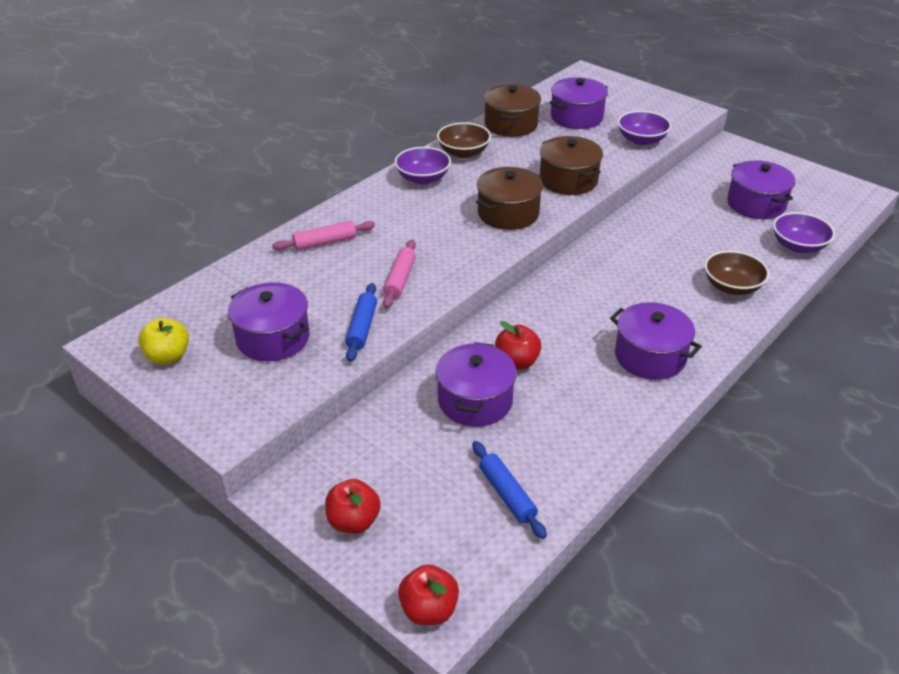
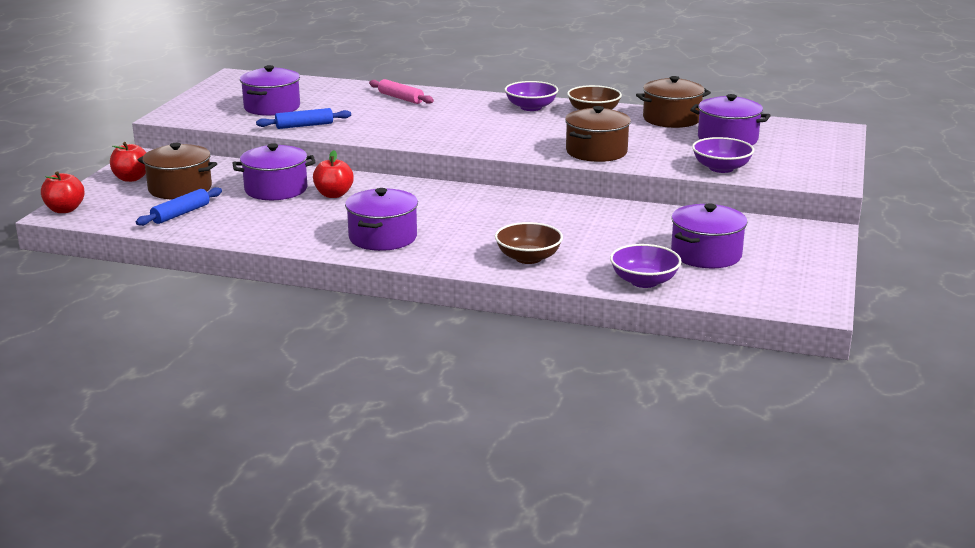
camera: 65 degrees right, 15 degrees down
(168, 357) = (232, 89): yellow apple -> none
(400, 279) = (374, 125): pink rolling pin -> none
(508, 213) = (510, 140): brown pot -> brown pot (180, 188)

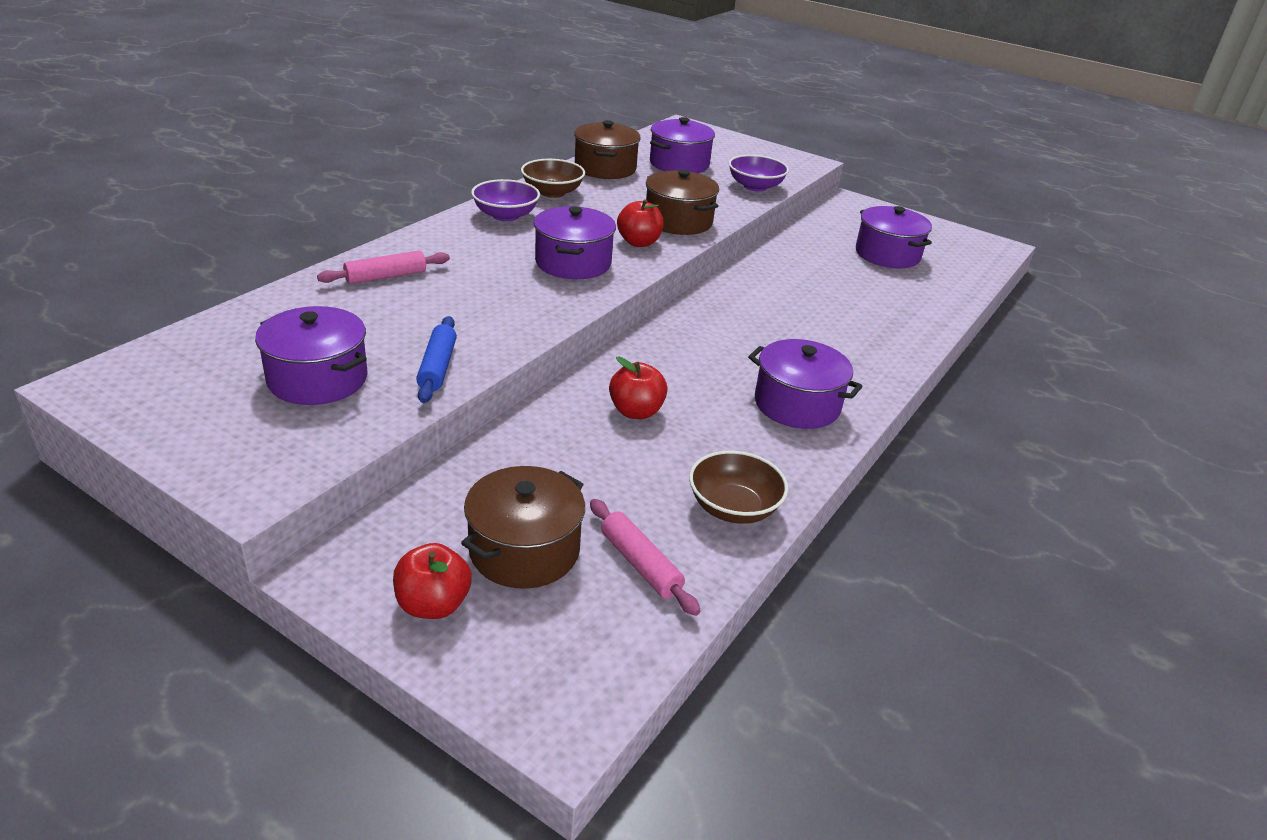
camera: 75 degrees left, 10 degrees up
(65, 210) = (546, 717): red apple -> red apple (639, 242)
(181, 214) = (640, 564): blue rolling pin -> pink rolling pin
(276, 189) = (587, 455): purple pot -> purple pot (573, 263)
(528, 258) = (878, 333): brown bowl -> brown bowl (733, 508)
(644, 281) = (942, 294): purple bowl -> none

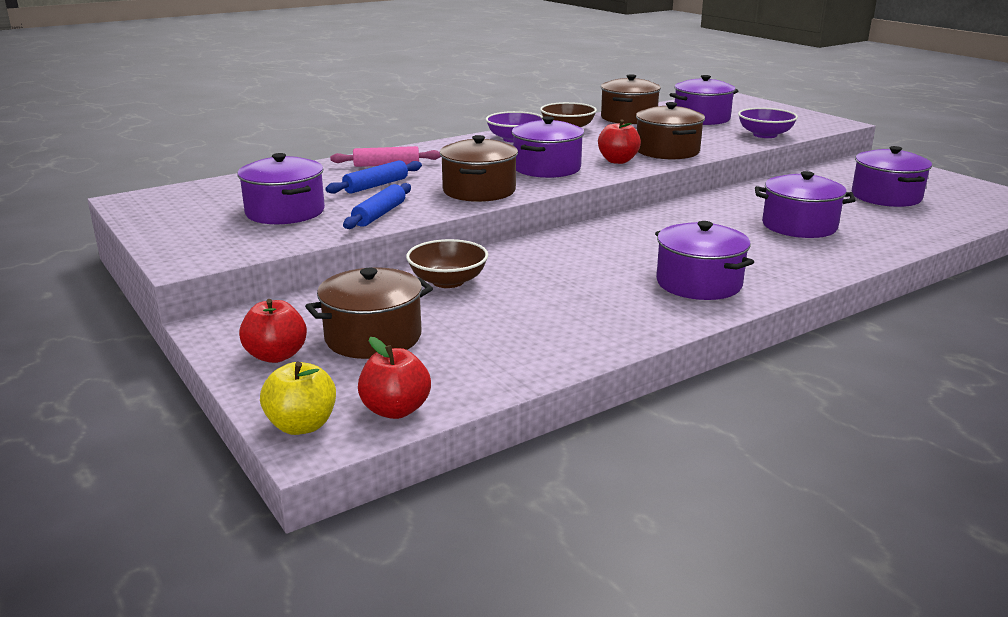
camera: 25 degrees right, 10 degrees down
(398, 316) = (376, 185): none -> blue rolling pin
(524, 310) = (479, 191): none -> brown pot
(535, 707) = (302, 425): none -> yellow apple
(636, 411) = (540, 271): red apple -> red apple (395, 410)
(640, 564) = (462, 360): pink rolling pin -> none
(733, 508) = (577, 339): brown bowl -> brown bowl (448, 281)
(837, 306) = (799, 226): none -> purple pot

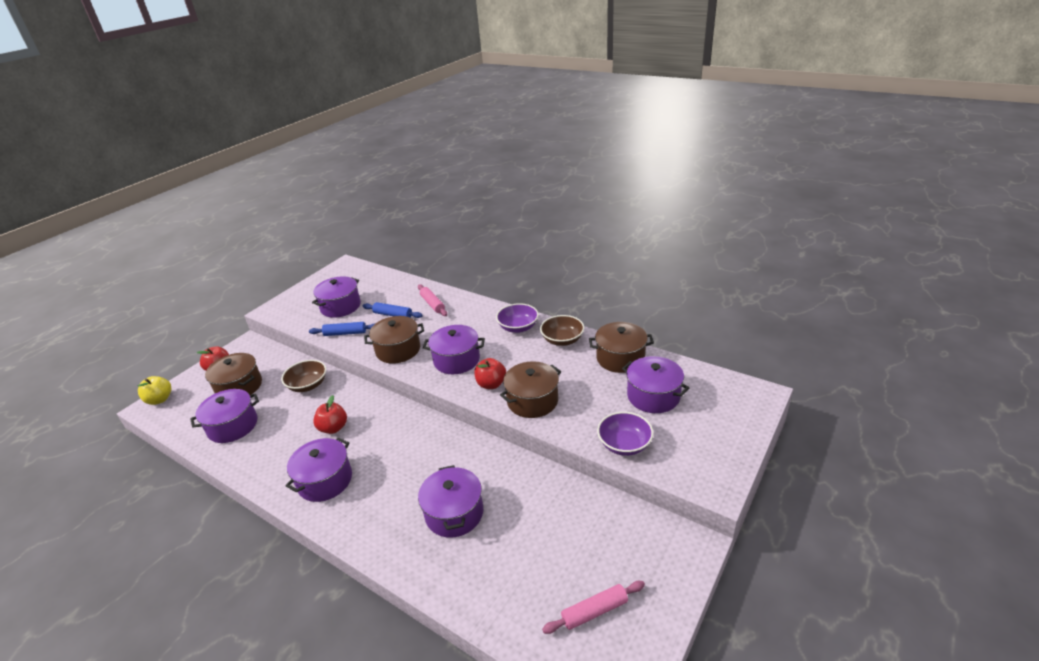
camera: 70 degrees right, 10 degrees up
(395, 410) = (170, 418): red apple -> red apple (333, 428)
(886, 196) = (564, 564): purple pot -> purple pot (233, 426)
(942, 195) = (594, 611): none -> pink rolling pin

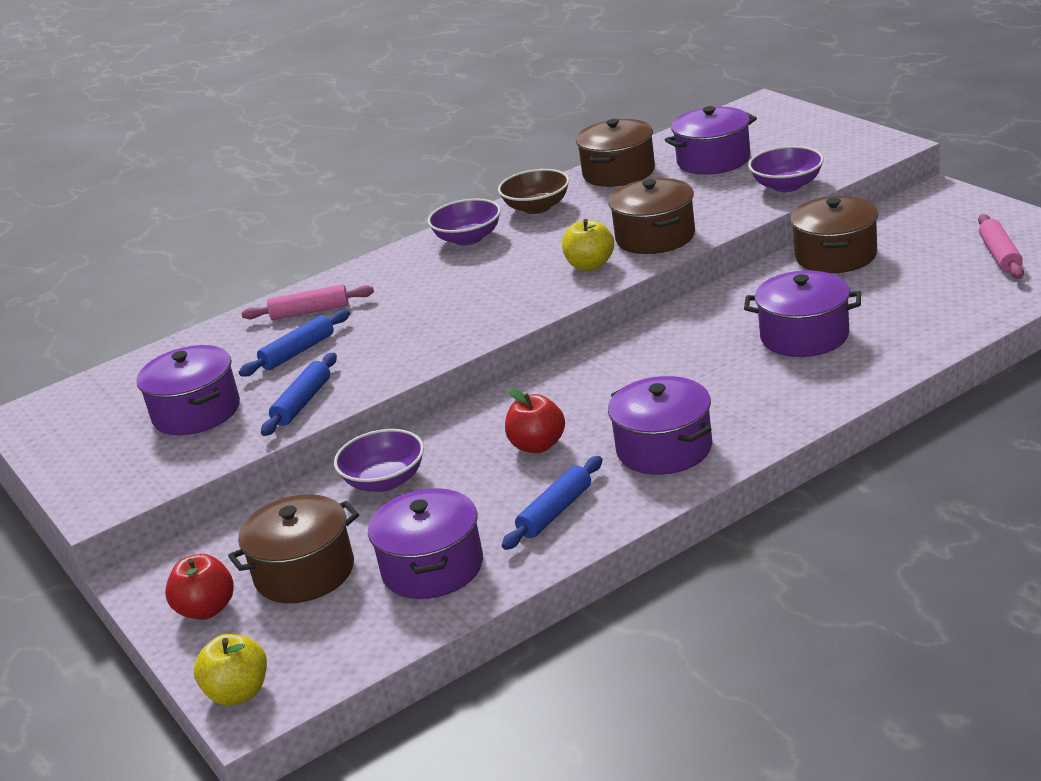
camera: 65 degrees left, 5 degrees down
(270, 454) = (555, 512): none -> blue rolling pin
(308, 385) = (385, 481): brown bowl -> purple bowl
(398, 350) = (418, 345): brown pot -> brown pot (836, 256)
(456, 360) = (502, 292): purple pot -> none
(491, 384) = (590, 265): red apple -> yellow apple

